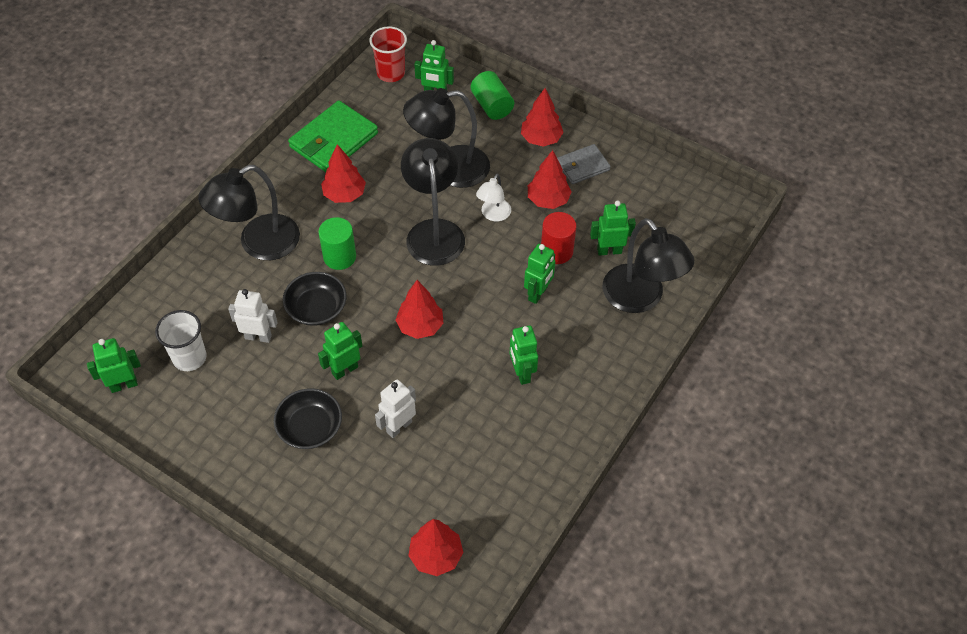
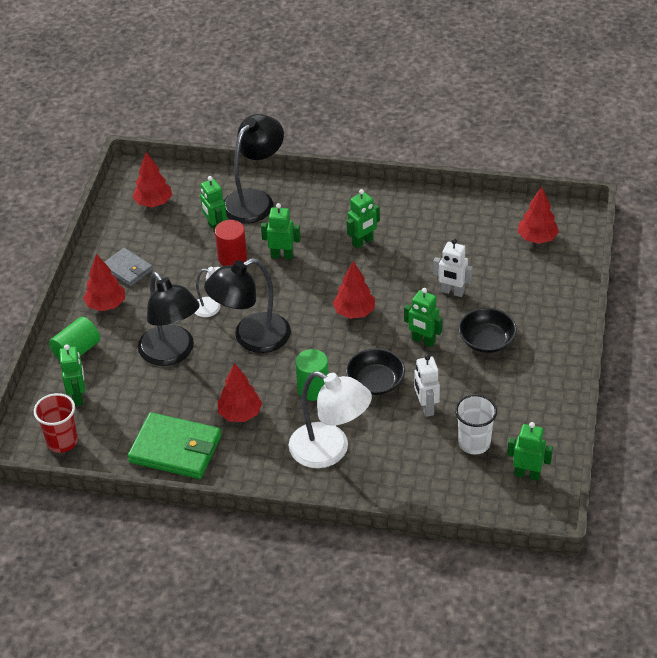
camera: 110 degrees left, 10 degrees down
(124, 385) = (527, 474): green robot -> green robot turned 150 degrees clockwise
(258, 244) = (330, 450): black lamp -> white lamp
(548, 200) = (178, 279): red tree -> red tree (153, 203)

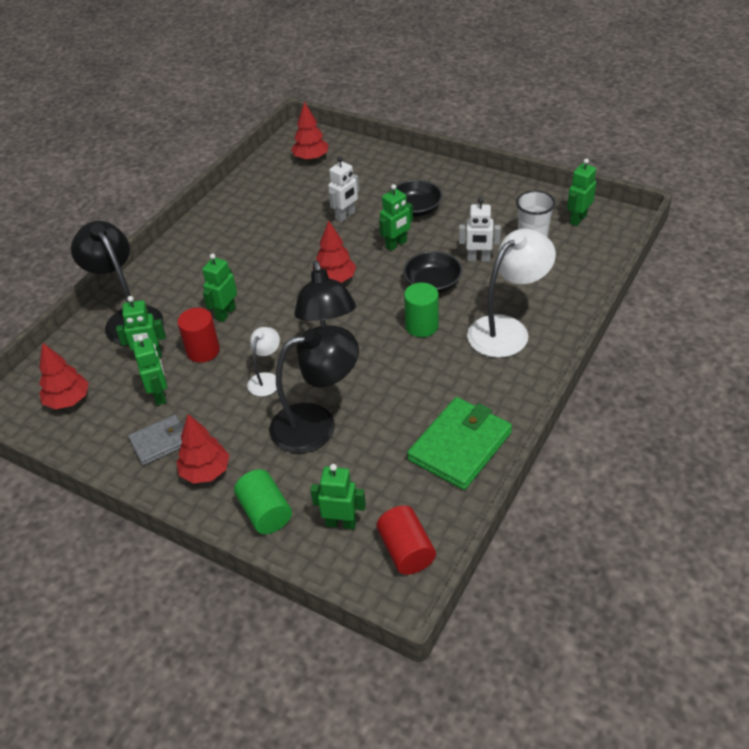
camera: 70 degrees left, 0 degrees up
(62, 441) = (406, 551): red cup -> red cylinder
(240, 414) = (431, 385): red tree -> none
(363, 242) = (245, 256): green robot -> green robot (160, 395)

